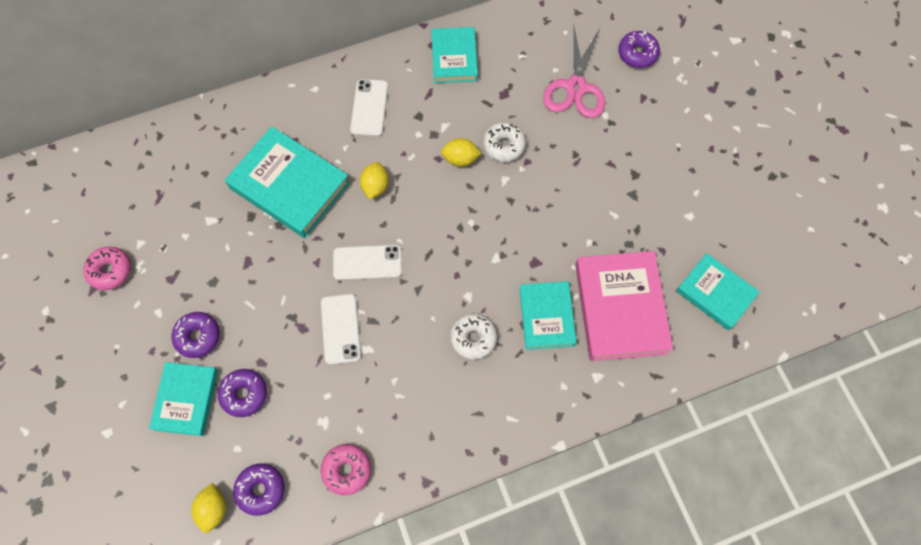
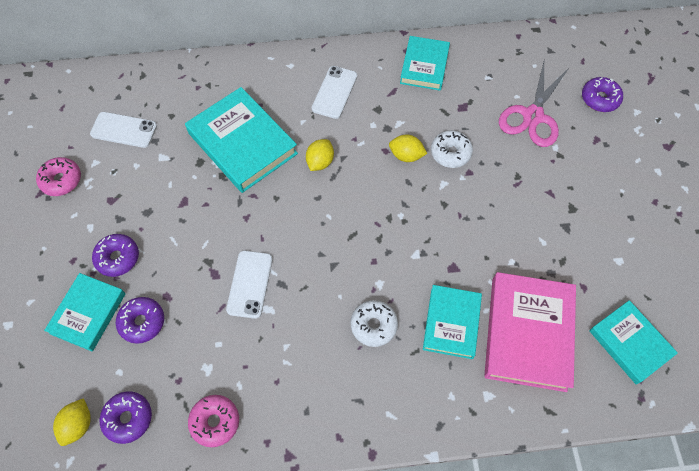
camera: 15 degrees right, 5 degrees down
(367, 262) = (293, 229): white phone -> white phone (124, 130)

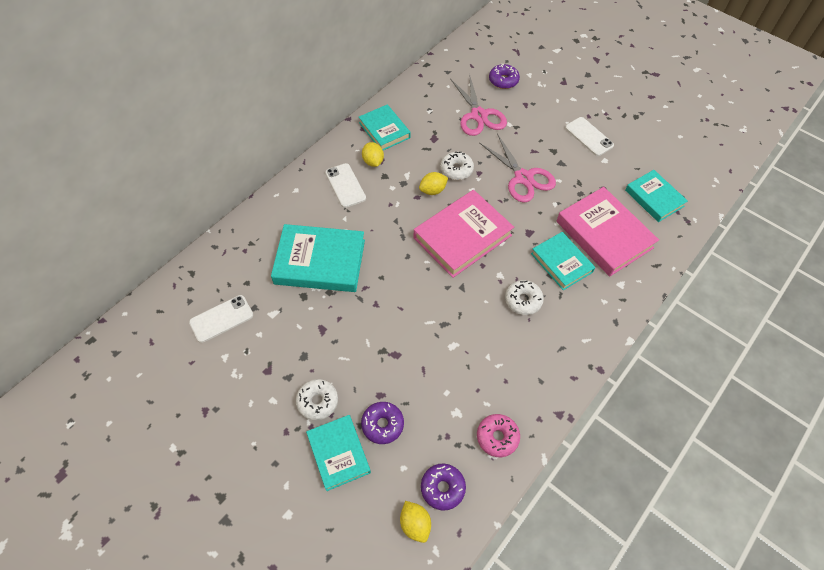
camera: 45 degrees left, 5 degrees down
(61, 180) = (212, 389): pink donut -> none
(118, 258) = (317, 401): purple donut -> white donut
(250, 284) = (425, 341): white phone -> white phone (589, 137)
(320, 162) = (384, 234): yellow lemon -> yellow lemon (373, 161)
(385, 220) = (462, 236): none -> pink book
(508, 211) = (523, 178): none -> pink scissors
(630, 343) = (654, 198): turquoise book -> turquoise book turned 45 degrees clockwise

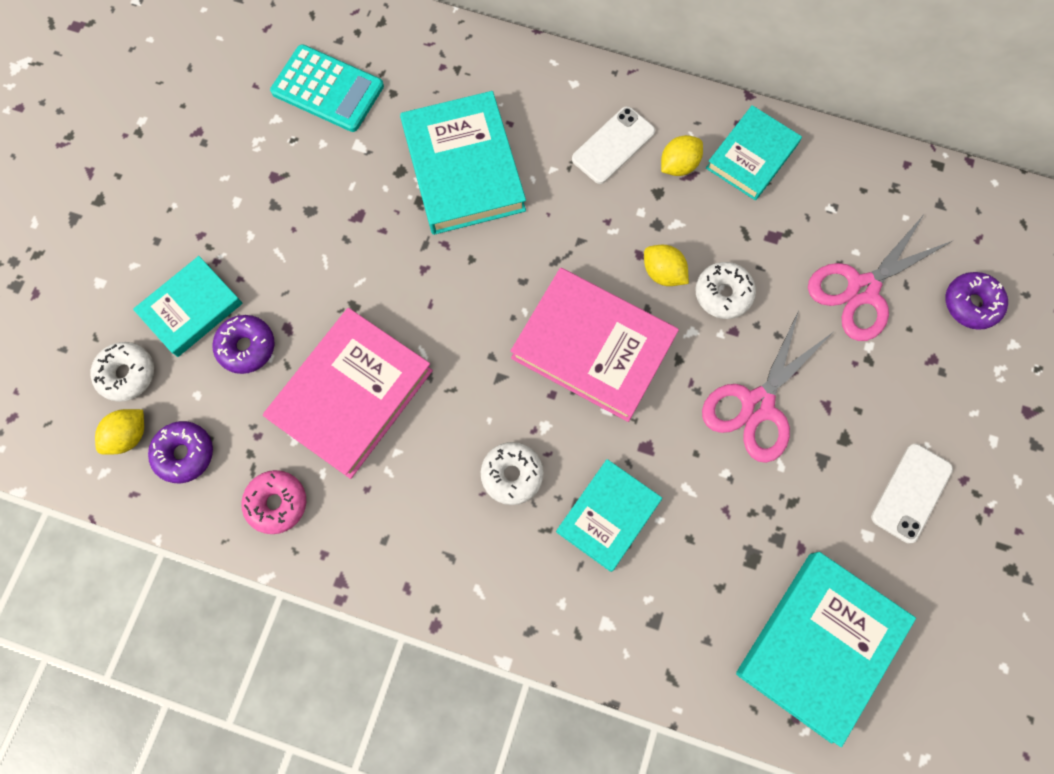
camera: 70 degrees right, 15 degrees up
(221, 319) = (327, 89): white phone -> turquoise calculator
(317, 401) = (252, 255): white donut -> white donut (127, 374)
(604, 234) = (697, 573): pink book -> pink book (352, 395)
(654, 198) = (820, 645): turquoise book -> turquoise book, size x1.60

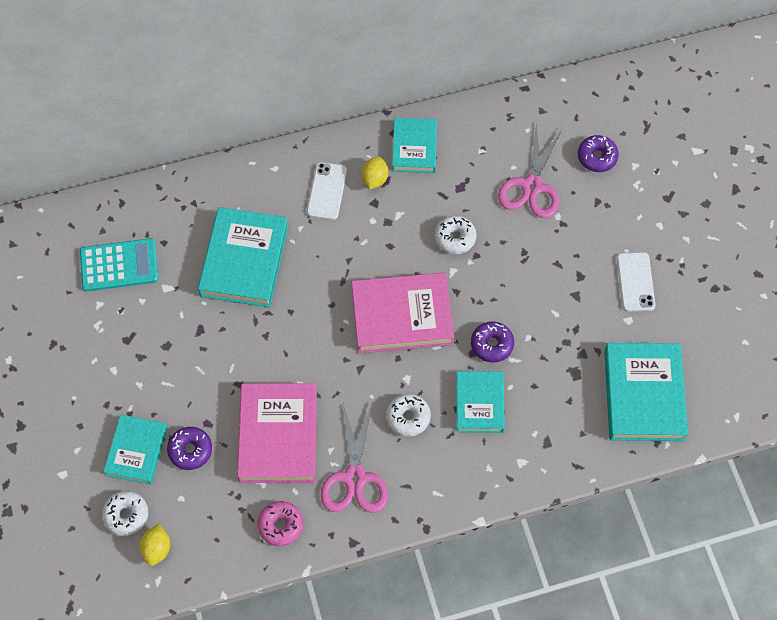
camera: 35 degrees left, 10 degrees down
(184, 454) = (201, 536): purple donut -> purple donut (492, 345)
(463, 168) = (244, 261): turquoise book -> turquoise book turned 60 degrees clockwise
(663, 273) = (411, 248): yellow lemon -> none
(757, 405) = (519, 288): pink scissors -> pink scissors (354, 478)

